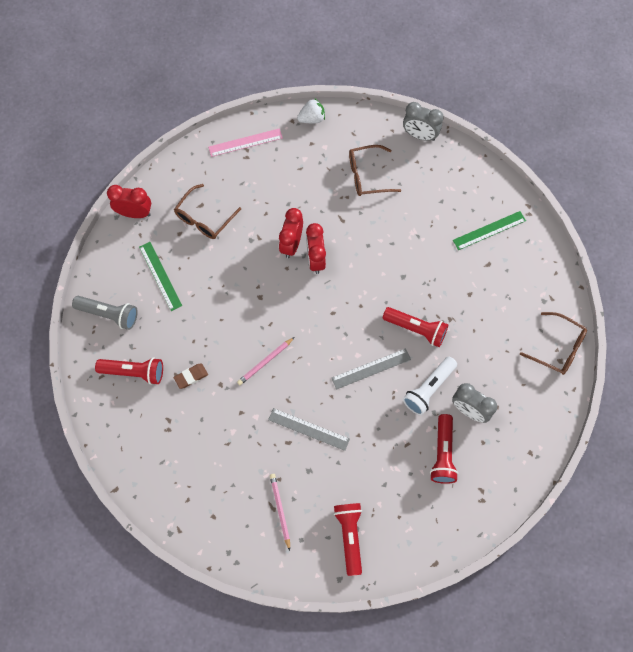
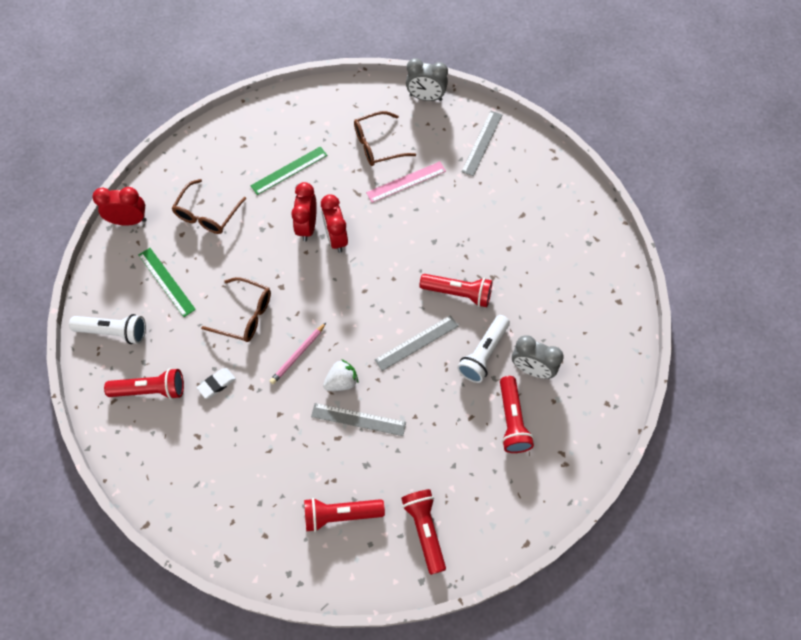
camera: 10 degrees left, 5 degrees down
(109, 314) = (113, 332): grey flashlight -> white flashlight
(191, 376) = (216, 384): brown eraser -> white eraser
(245, 142) = (240, 131): pink ruler -> pink ruler (406, 182)
(280, 510) = (340, 515): pink pencil -> red flashlight
(312, 118) = (308, 97): white strawberry -> white strawberry (341, 382)
(464, 188) = (482, 143): none -> grey ruler
(489, 230) = (517, 180): green ruler -> green ruler (289, 170)
(557, 347) = (613, 288): brown glasses -> brown glasses (244, 315)

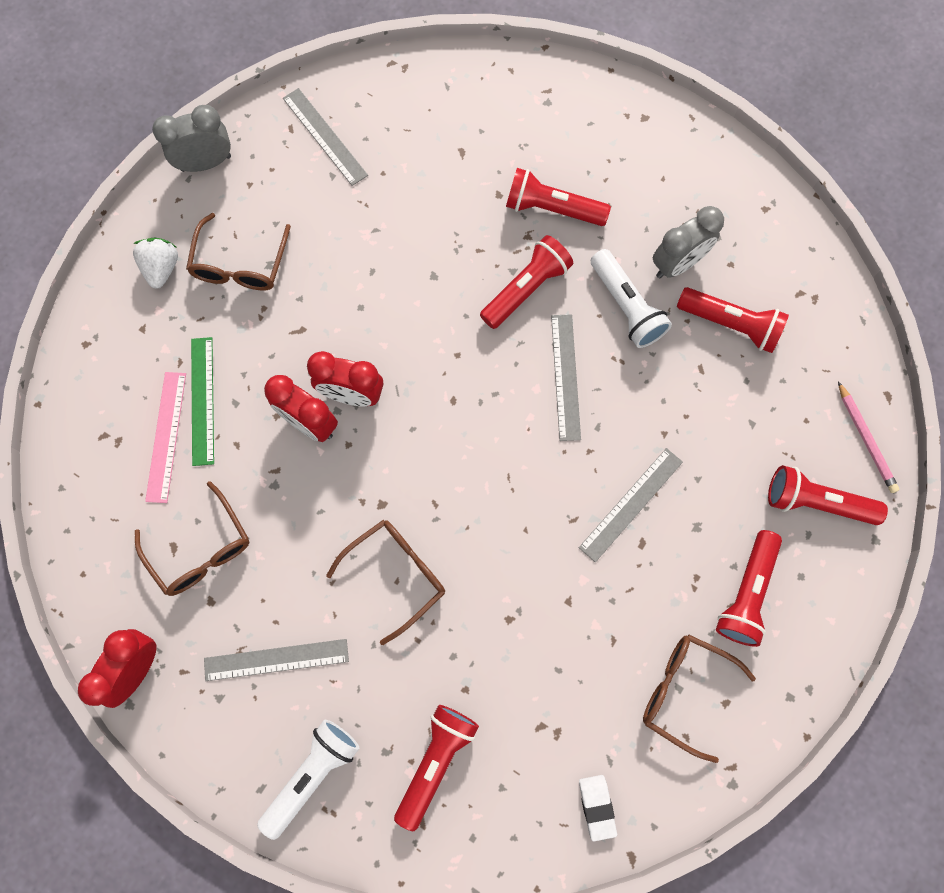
camera: 60 degrees left, 10 degrees up
(166, 282) = (276, 659): green ruler -> grey ruler
(216, 384) = (479, 664): white eraser -> white eraser (597, 806)
(259, 508) = (686, 692): none -> brown glasses
(298, 355) = (497, 534): pink pencil -> pink pencil (866, 439)
(341, 382) = (567, 498): white strawberry -> white strawberry (162, 268)
(406, 182) = (322, 260): pink ruler -> pink ruler (166, 436)
(426, 97) = (206, 163): grey clock -> grey clock turned 150 degrees counterclockwise
(519, 281) = (552, 208): none -> red flashlight

